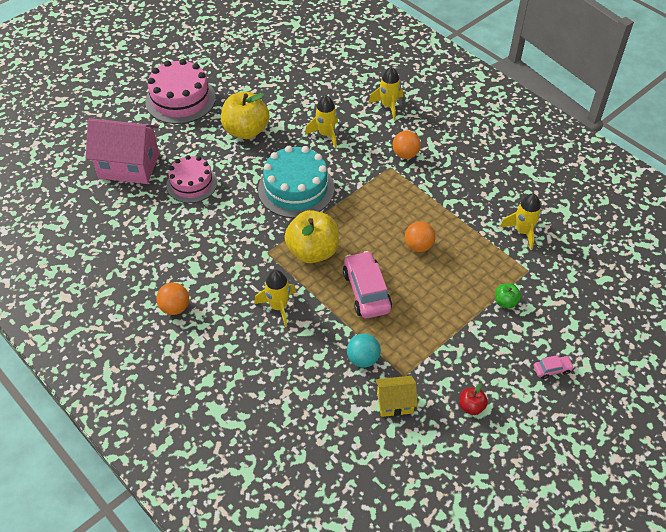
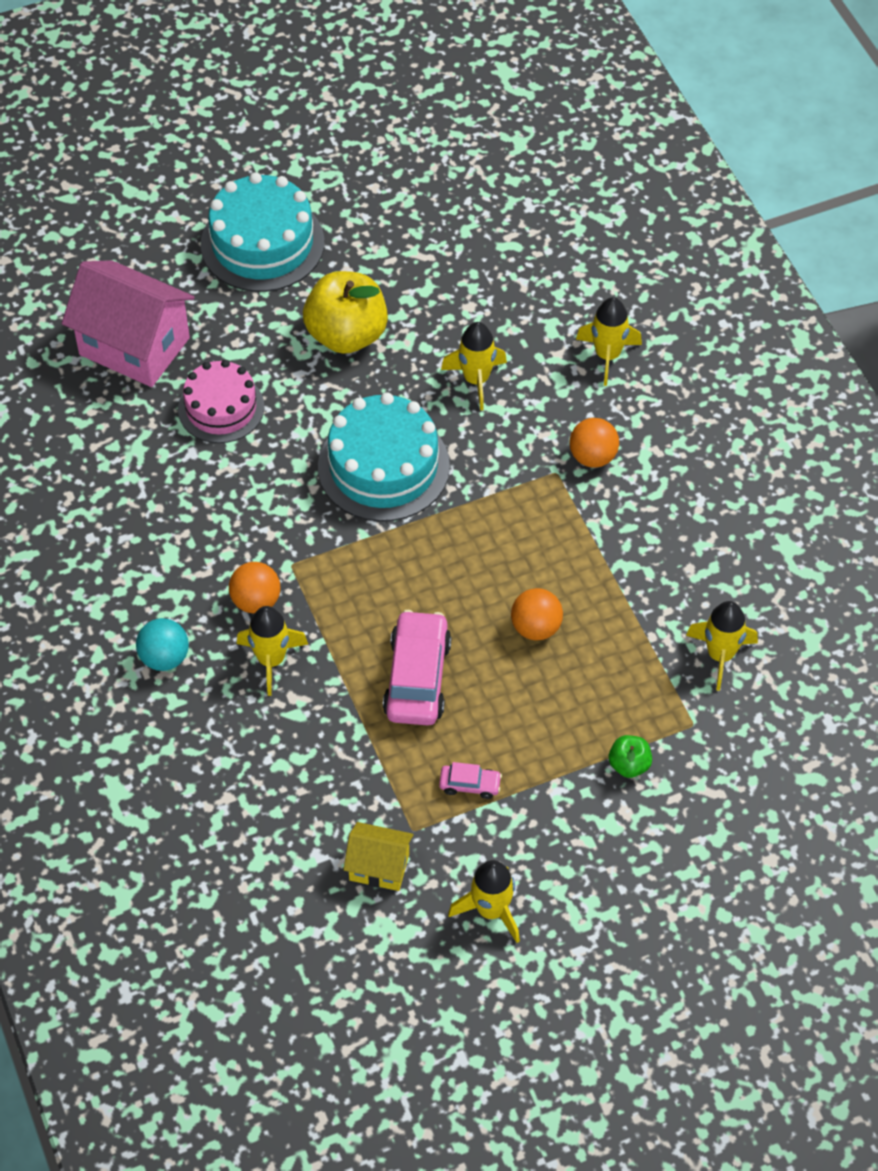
camera: 20 degrees right, 5 degrees up
(175, 307) = (116, 612): orange ball -> orange ball (256, 601)
(180, 99) = (262, 243): pink cake -> turquoise cake
(313, 251) = (363, 584): yellow apple -> none
(363, 359) = (362, 784): turquoise ball -> turquoise ball (164, 657)
(471, 406) = (491, 910): red apple -> yellow rocket
(552, 369) = (645, 895): pink car -> pink car (470, 785)

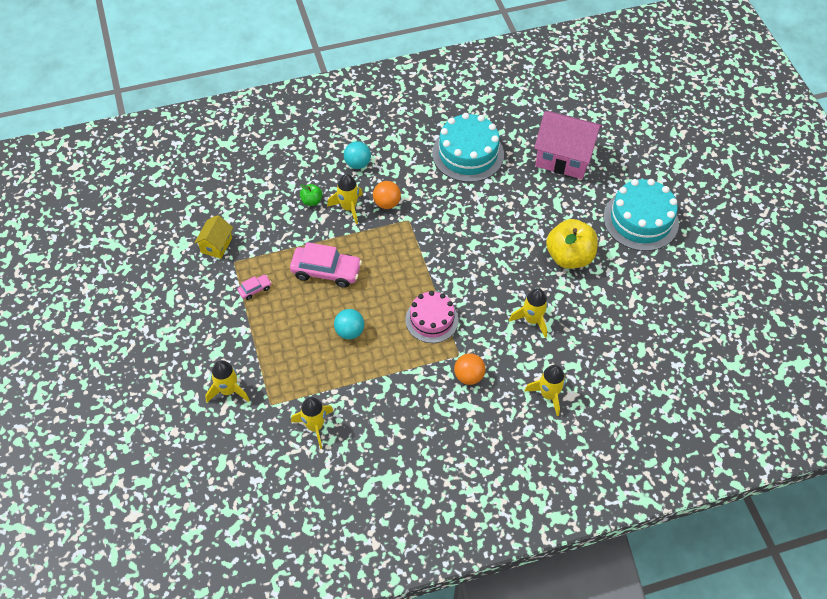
camera: 95 degrees right, 0 degrees up
(134, 346) = (563, 158): pink house -> pink house turned 75 degrees clockwise
(221, 408) = (518, 194): pink cake -> pink cake (431, 320)
(383, 466) = (471, 267): turquoise cake -> turquoise cake (468, 154)
(470, 785) = (255, 289): pink car -> pink car turned 135 degrees counterclockwise
(491, 910) = (179, 291): yellow rocket -> yellow rocket (228, 390)
(536, 627) = (349, 331): orange ball -> turquoise ball
(629, 765) = (251, 367): green apple -> green apple (311, 201)

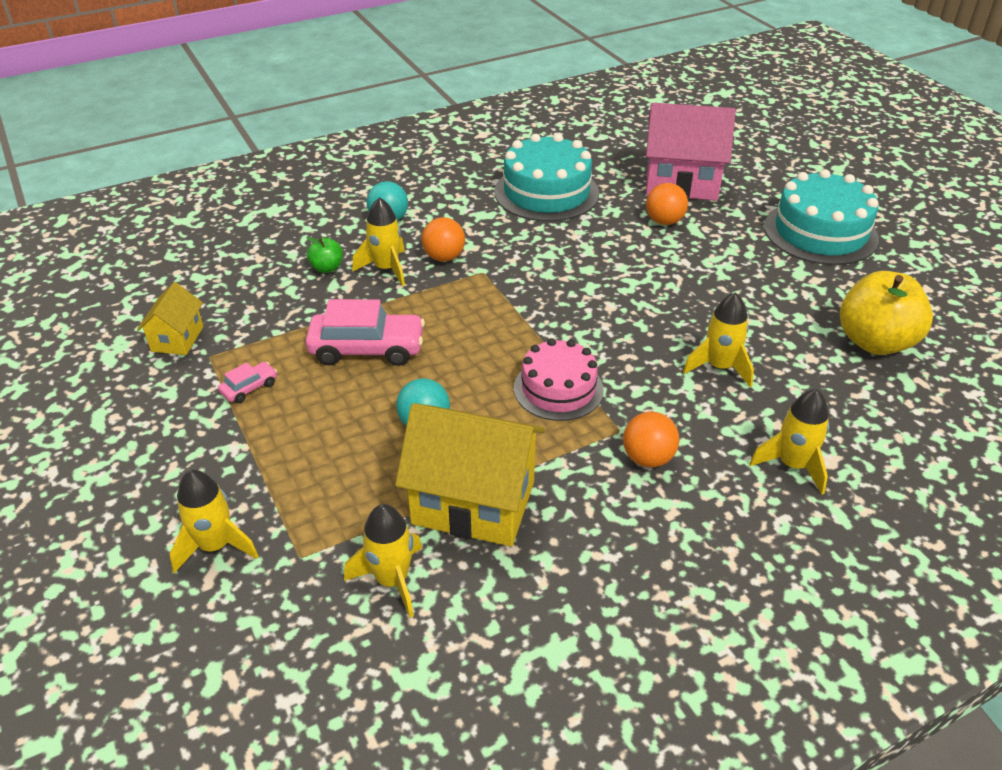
camera: 10 degrees left, 15 degrees down
(366, 388) = (473, 503): none -> yellow house
(539, 193) = (664, 221): none -> orange ball
(569, 257) = (740, 284): yellow apple -> yellow apple (875, 342)

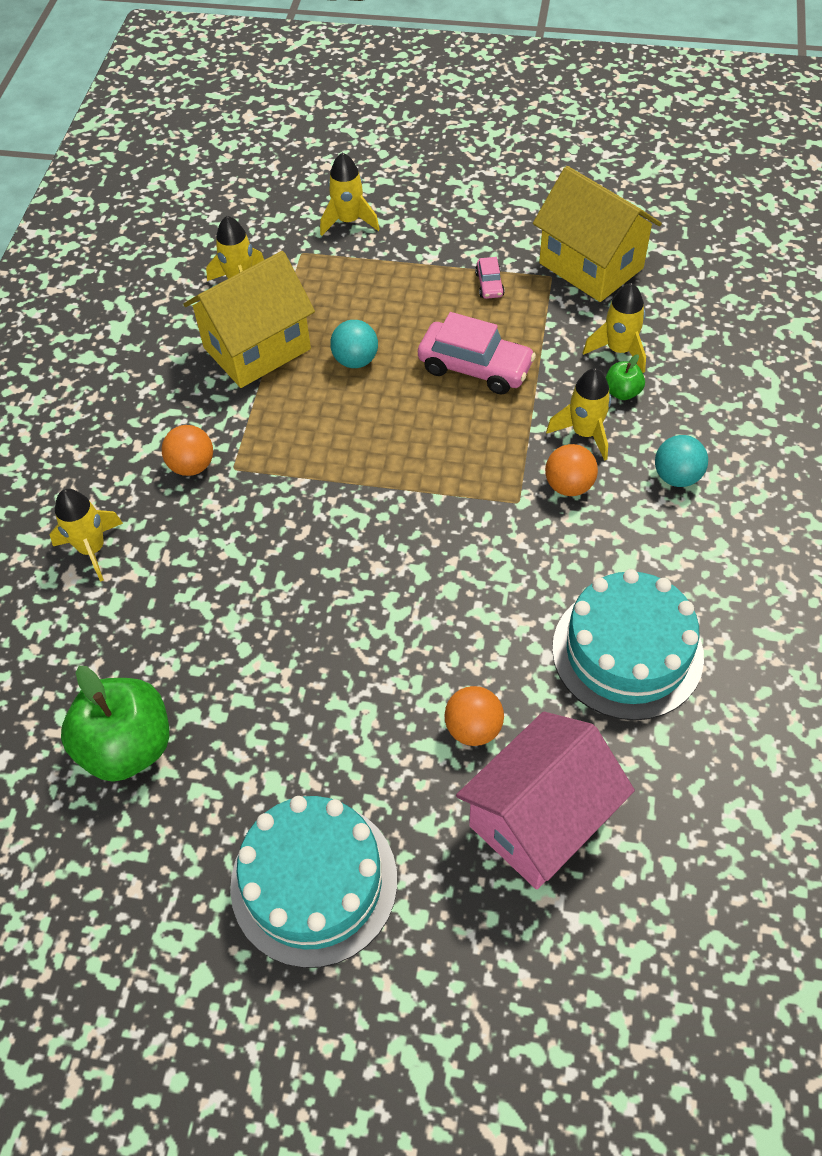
camera: 130 degrees right, 15 degrees up
(177, 339) = (591, 266): yellow house -> yellow house, size x1.93
(367, 349) = (475, 367): pink car -> pink car turned 105 degrees counterclockwise
(558, 389) = (313, 459): pink cake -> none
(719, 367) = (226, 588): yellow rocket -> yellow rocket (619, 350)
(875, 342) = (128, 746): yellow apple -> green apple

